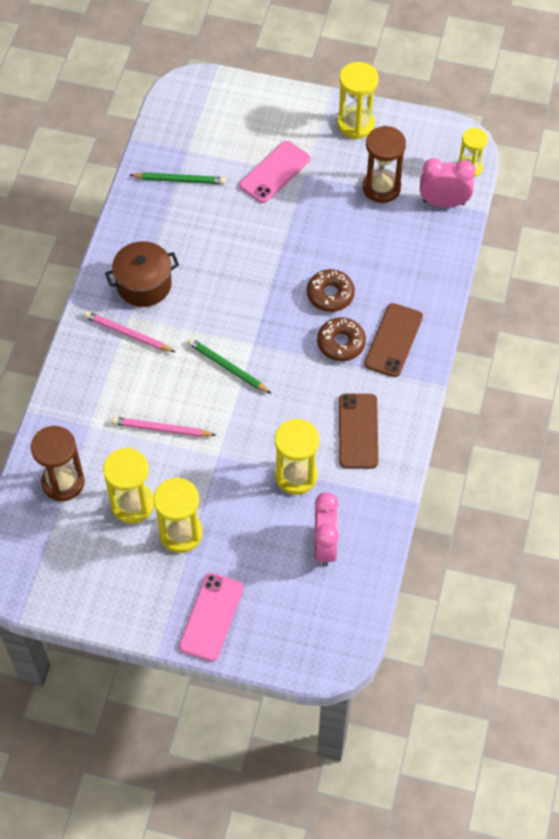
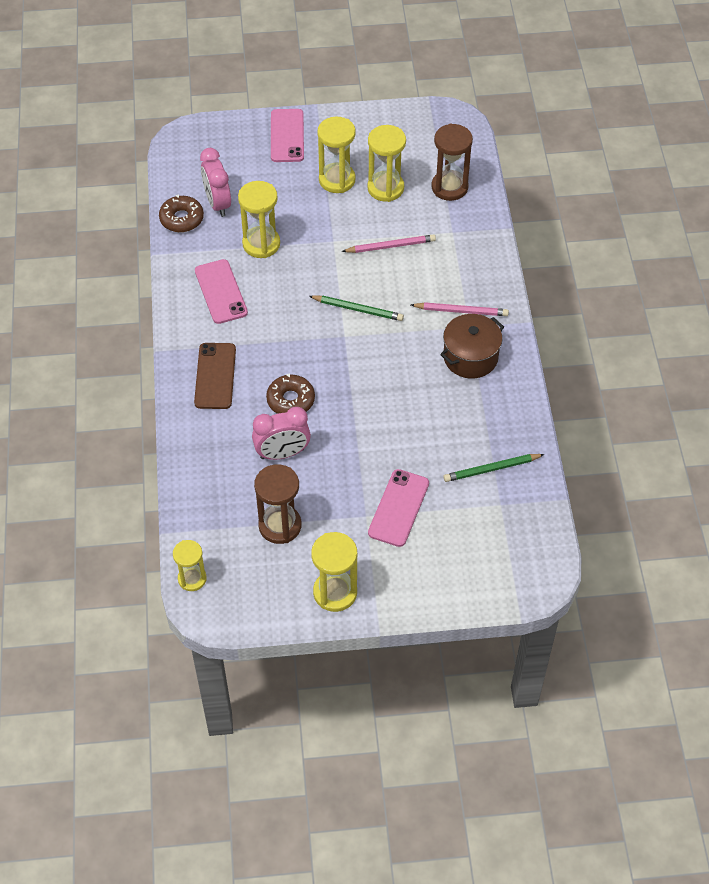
camera: 160 degrees right, 5 degrees down
(341, 343) = (263, 359): brown donut -> brown donut (181, 219)
(358, 431) = (221, 292): brown phone -> pink phone
(443, 202) = (208, 529): pink clock -> pink clock (282, 453)

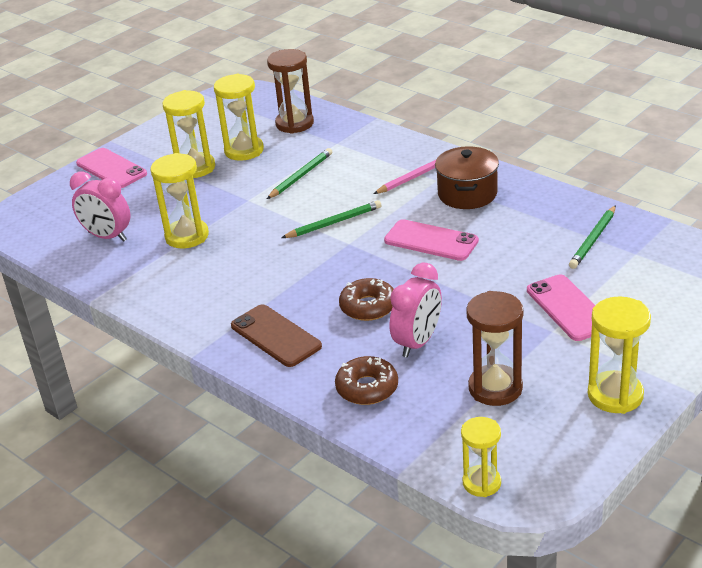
camera: 40 degrees left, 20 degrees down
(181, 219) = (86, 264): brown donut -> brown donut (367, 388)
(221, 292) = (195, 284): pink phone -> pink phone (431, 241)
(390, 246) = (301, 176): pink pencil -> green pencil

